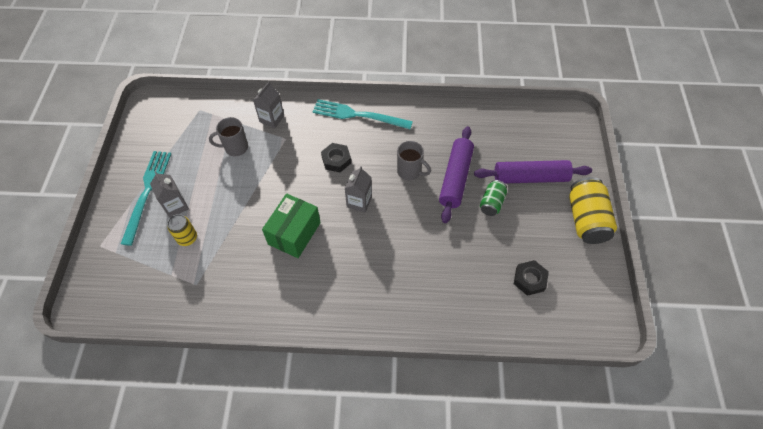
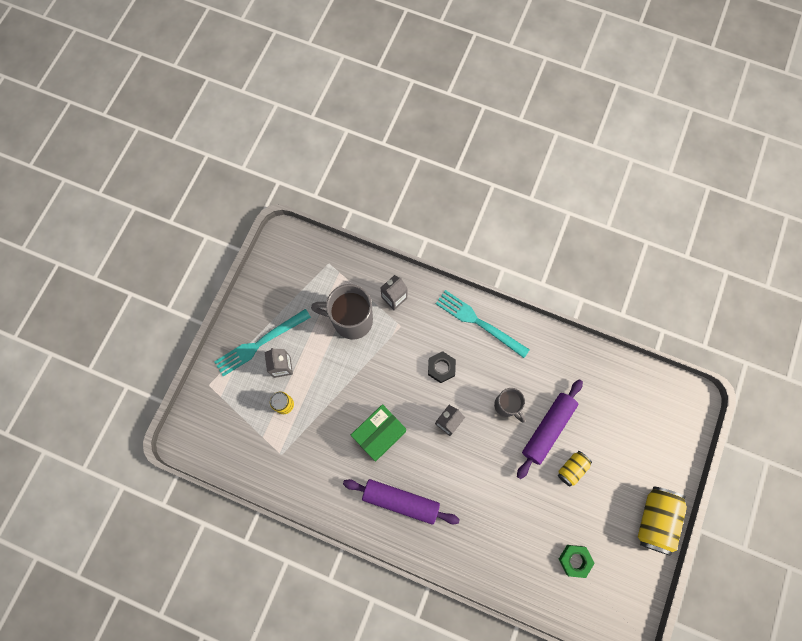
camera: 20 degrees right, 15 degrees up
(147, 193) = (260, 343): turquoise fork -> turquoise fork turned 150 degrees counterclockwise
(235, 148) = (351, 320): grey mug -> grey mug, size x1.72
(491, 203) = (572, 469): green can -> yellow can
(529, 279) = (575, 560): black nut -> green nut
(530, 177) = (620, 454): purple rolling pin -> purple rolling pin (401, 501)

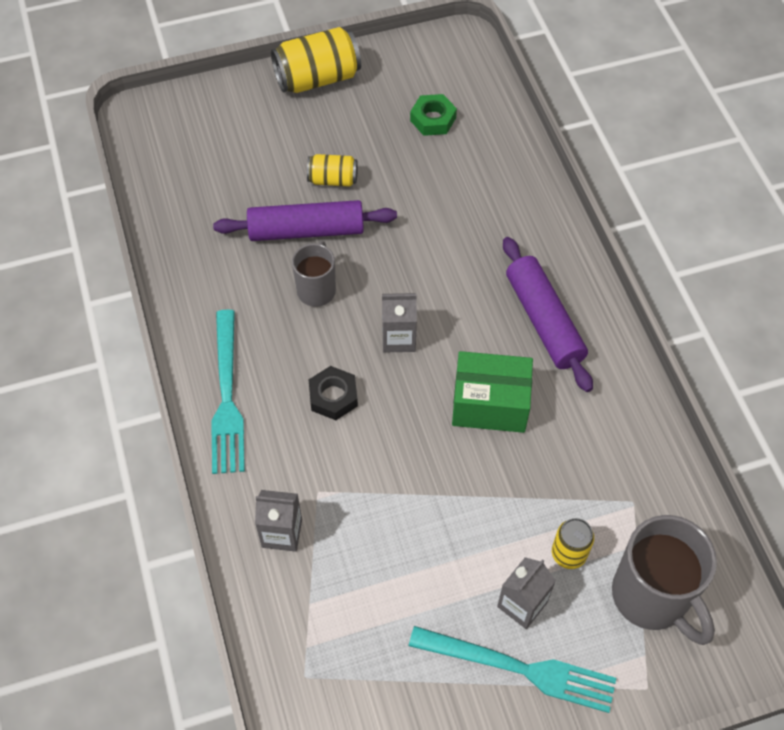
camera: 130 degrees left, 15 degrees down
(351, 320) = (368, 565): grey mug -> grey mug (651, 597)

